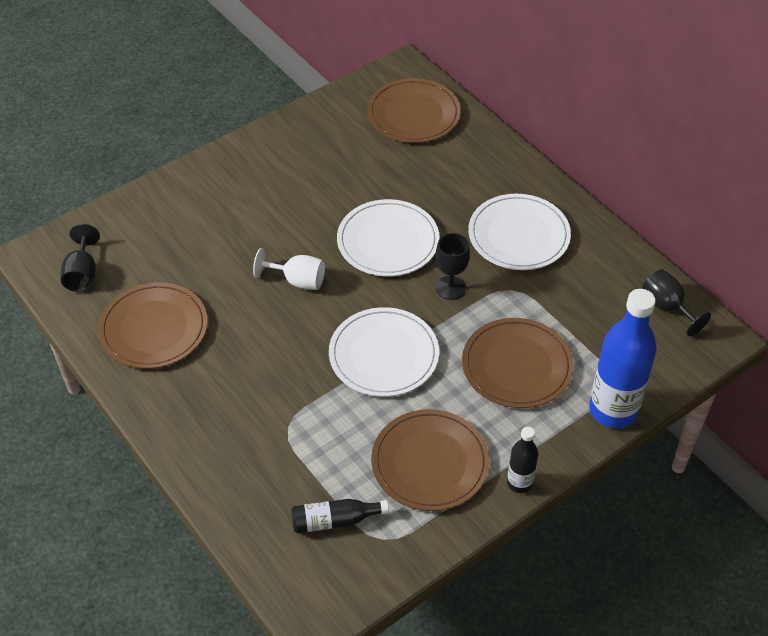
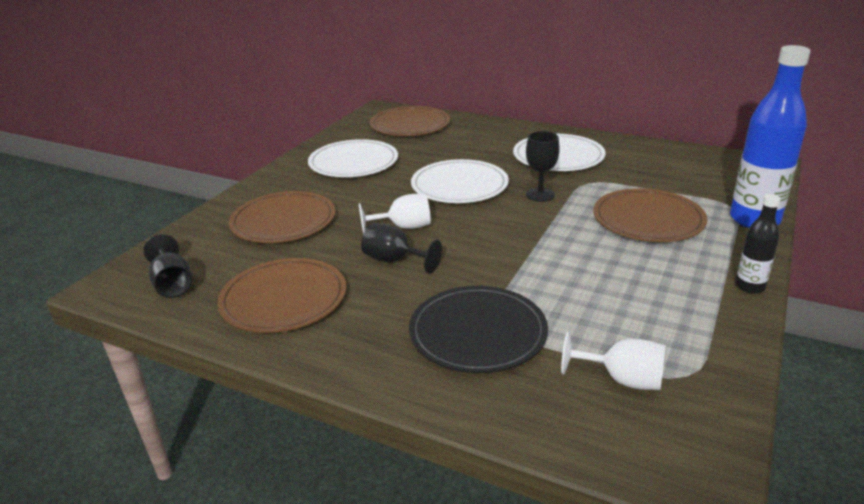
camera: 25 degrees left, 20 degrees down
(269, 430) = (478, 332): none -> black plate
(334, 520) = (622, 379): black bottle -> white goblet
(383, 355) = (530, 247): white plate -> white plate (353, 162)
(430, 462) = (657, 301): brown plate -> brown plate (283, 221)
(667, 307) = (710, 160): black goblet -> black goblet (394, 260)

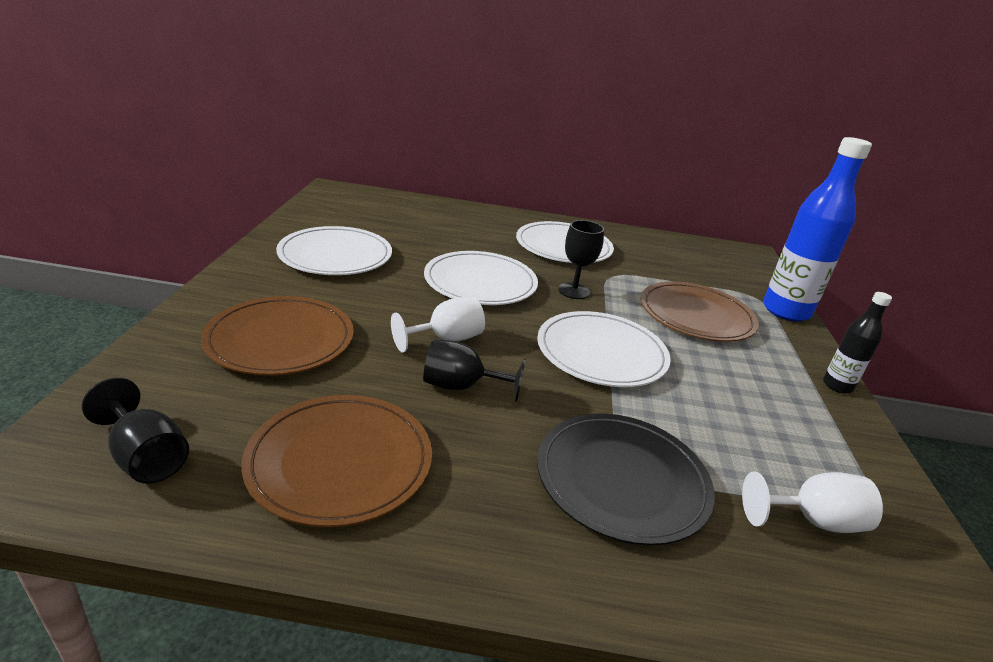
camera: 25 degrees left, 0 degrees up
(410, 125) = (380, 209): brown plate -> none
(528, 244) = (601, 353): none -> white plate

